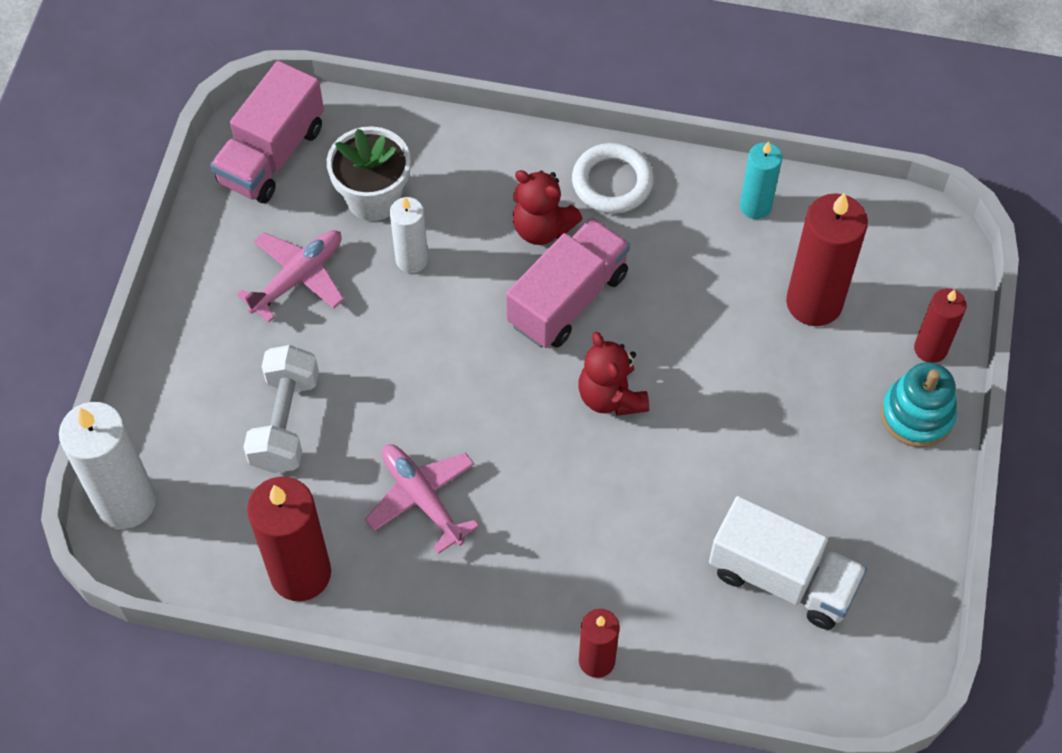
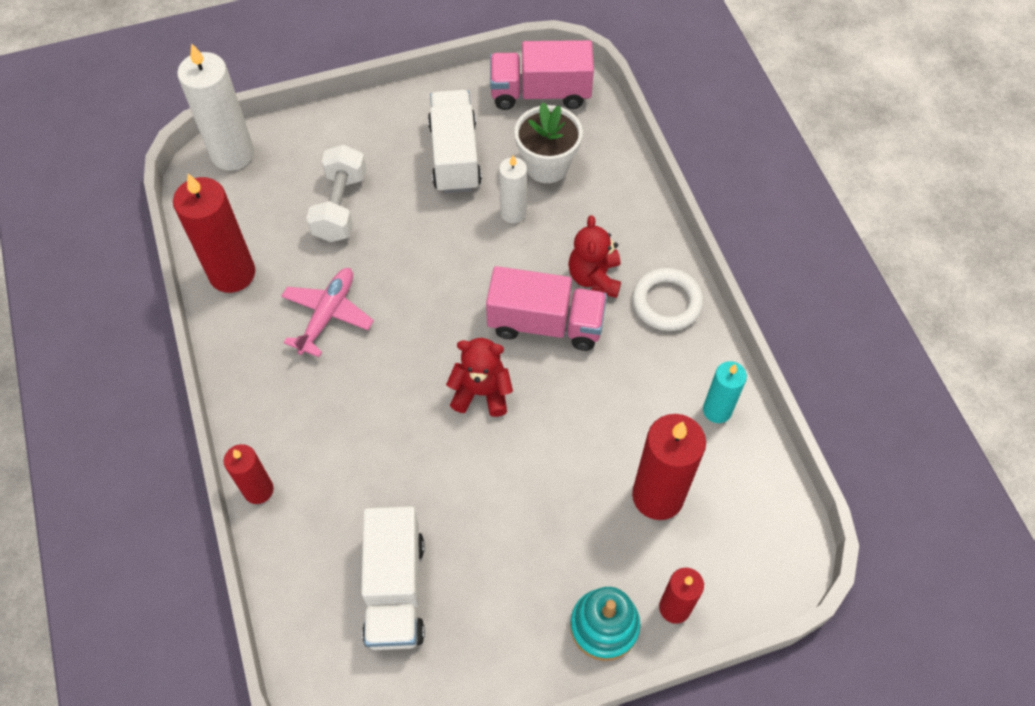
camera: 60 degrees right, 0 degrees up
(285, 422) = (340, 206): white dumbbell -> white dumbbell turned 60 degrees counterclockwise
(298, 277) = (455, 156): pink plane -> white truck
(611, 396) = (481, 392): red teddy bear -> red teddy bear turned 60 degrees clockwise

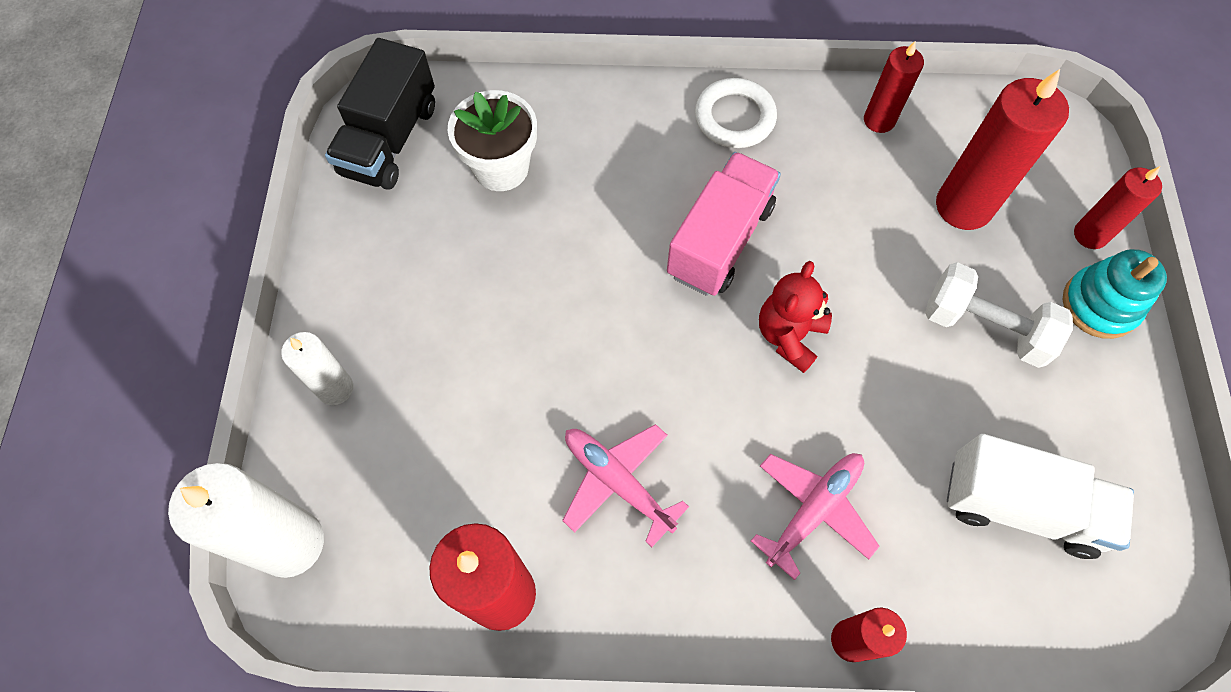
camera: 70 degrees left, 5 degrees up
(340, 206) = (453, 420): white dumbbell -> white dumbbell (984, 327)
(346, 443) = (813, 510): none -> pink plane
(455, 156) = (438, 260): white truck -> none
(513, 212) = (552, 224): white candle -> white candle (335, 388)
(540, 93) = (390, 139): pink truck -> black truck
(594, 277) = (677, 172): red teddy bear -> none
(717, 410) = (879, 120): turquoise candle -> red candle

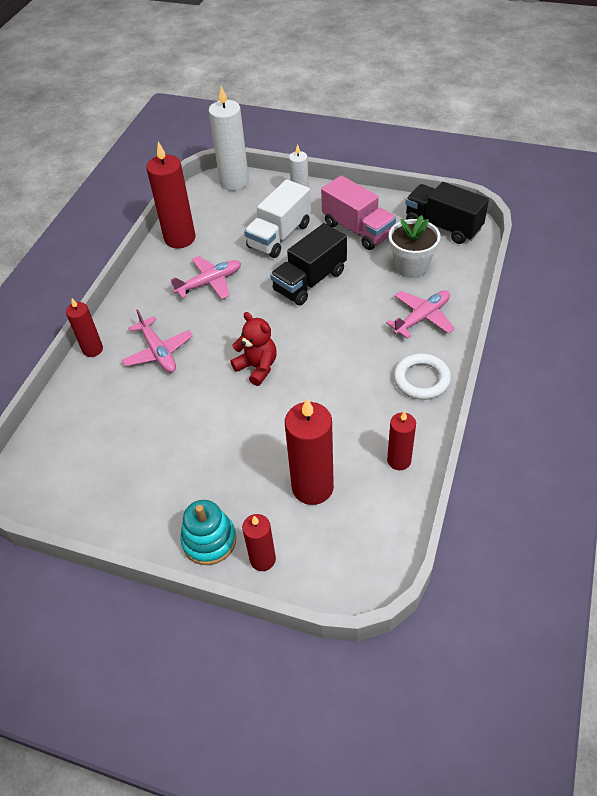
camera: 110 degrees right, 15 degrees down
(571, 309) = (310, 281): none -> black truck
(613, 135) = (422, 317): none -> pink plane
(720, 240) = (330, 351): pink truck -> pink truck (357, 229)
(984, 327) = (222, 466): white dumbbell -> none
(1020, 506) = (112, 442): white truck -> white truck (279, 236)

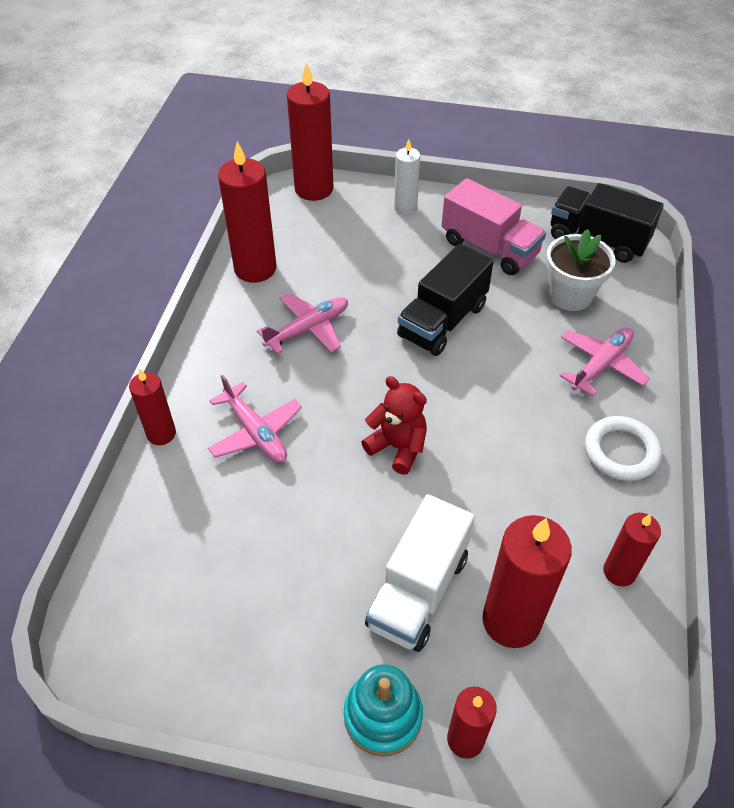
camera: 10 degrees left, 0 degrees up
(234, 182) = (314, 189): white candle -> red candle
(279, 236) = (389, 260): white truck -> white truck (418, 590)

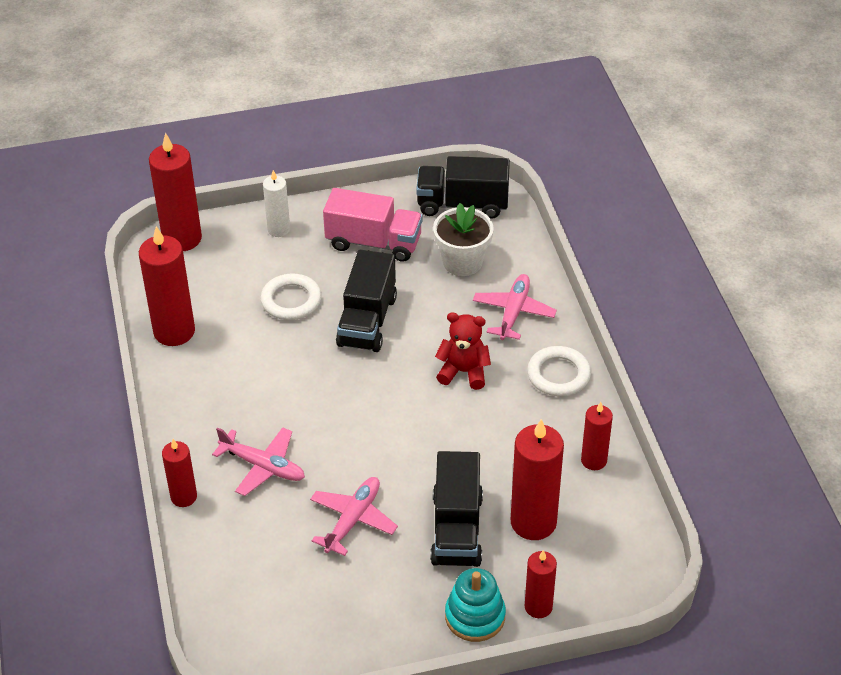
camera: 25 degrees left, 5 degrees down
(308, 329) = (255, 368): pink plane -> pink plane (353, 519)
(379, 276) = (291, 300): none -> white ring
(397, 447) = (385, 435): red teddy bear -> red teddy bear (463, 372)
(418, 590) = (456, 529): white truck -> black truck

